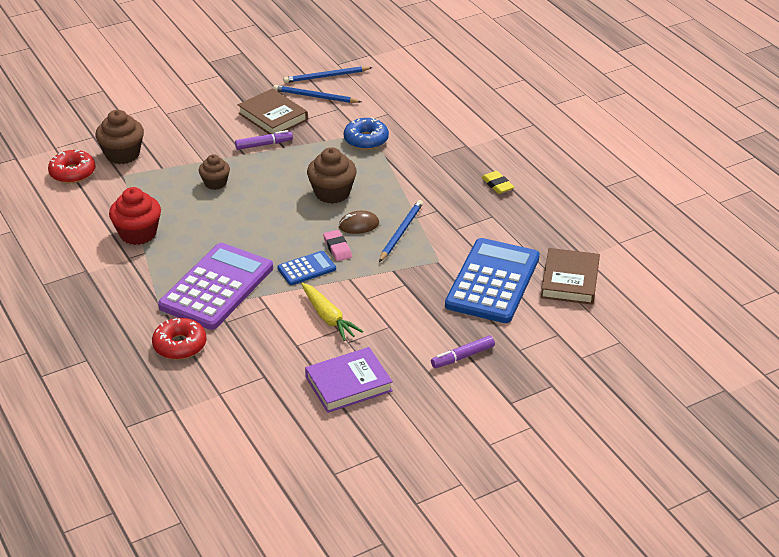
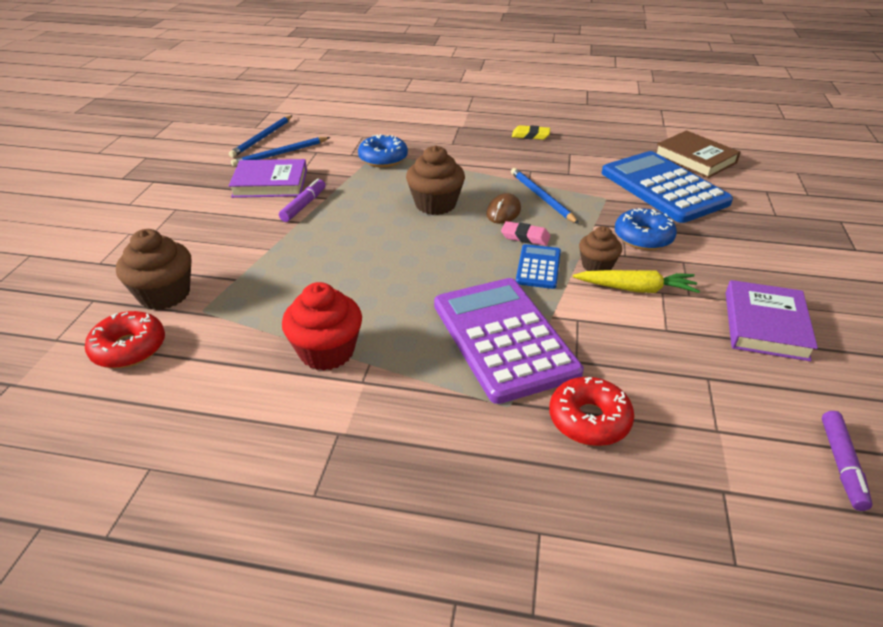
camera: 50 degrees left, 0 degrees up
(215, 183) = (318, 258): brown cupcake -> brown cupcake (597, 266)
(273, 116) = (270, 183): brown book -> purple book
(400, 298) = (643, 237): none -> blue donut
(463, 356) = (766, 244): purple marker -> purple marker (841, 464)

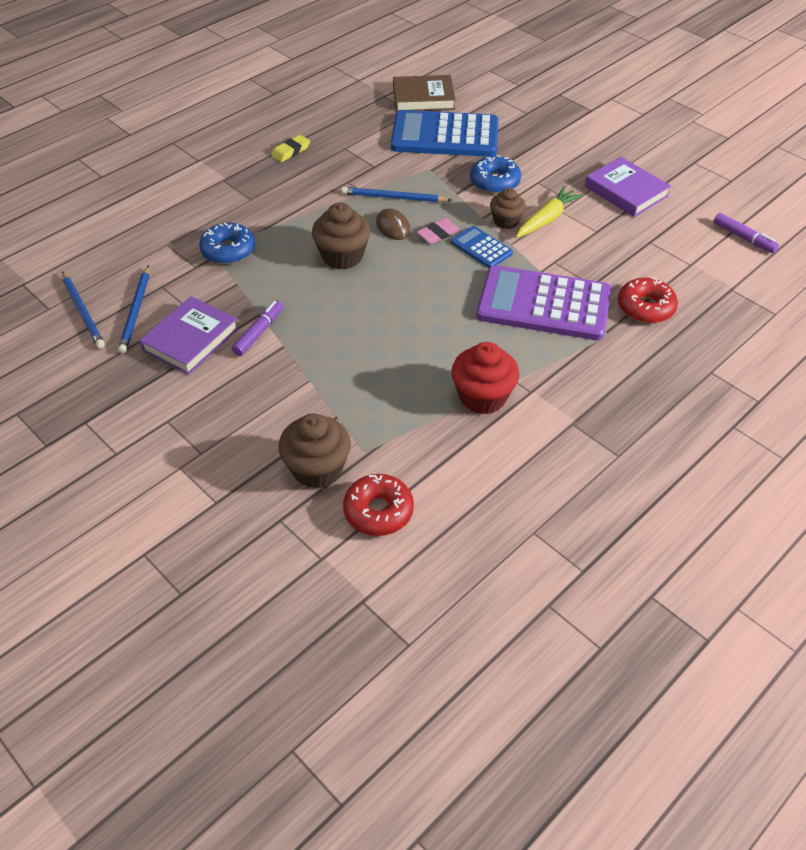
camera: 55 degrees left, 10 degrees up
(303, 206) = (258, 333): purple marker -> purple marker turned 60 degrees clockwise

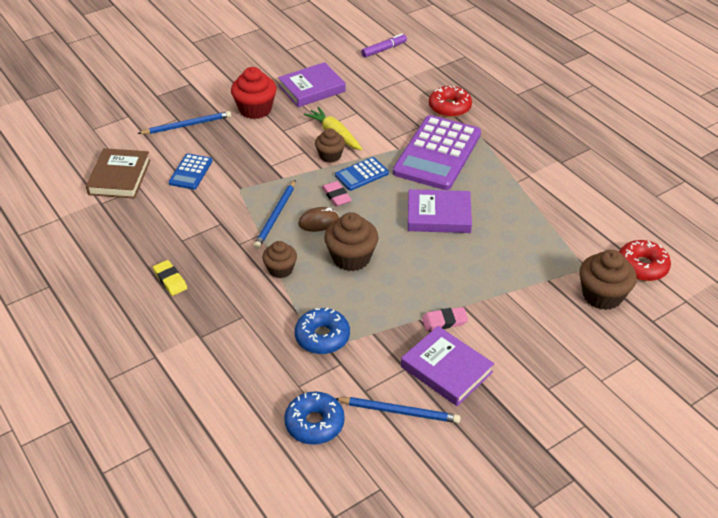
camera: 80 degrees left, 5 degrees down
(83, 311) = (391, 456): blue pencil -> blue pencil (186, 125)
(258, 333) = (444, 321): purple marker -> pink eraser
(316, 212) = (280, 269): none -> brown cupcake
(428, 315) = (439, 215): none -> purple book
(445, 136) = (191, 172): blue calculator -> blue calculator, size x0.47
(482, 397) = (532, 199): red cupcake -> red cupcake (255, 109)
(494, 182) = (274, 153): blue donut -> blue donut (314, 423)

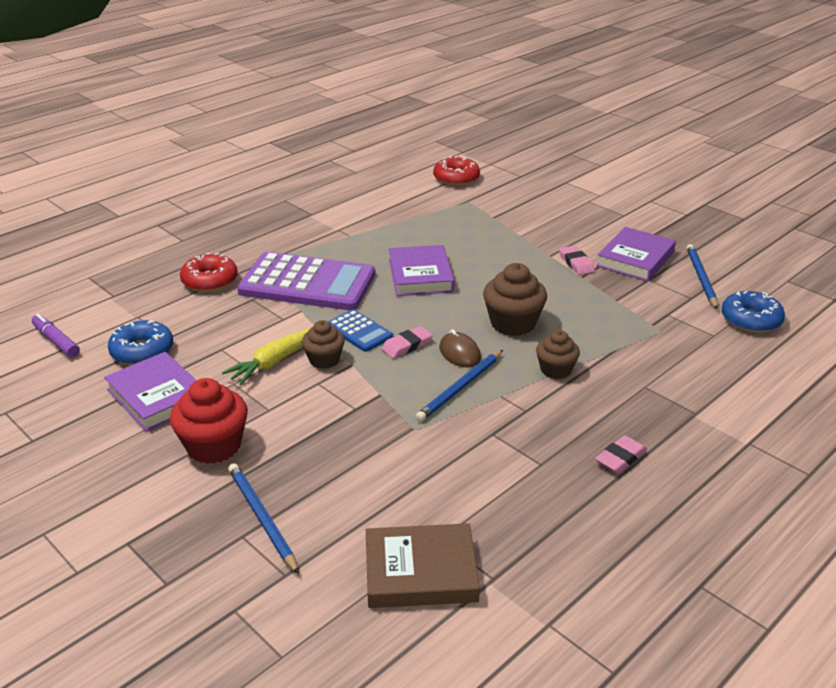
camera: 100 degrees left, 10 degrees down
(170, 280) = (620, 458): yellow eraser -> pink eraser
(191, 172) = (388, 486): blue calculator -> none
(276, 216) = (460, 387): blue pencil -> blue pencil turned 120 degrees clockwise
(322, 337) = (640, 328): blue donut -> blue donut (142, 351)
(602, 295) = (501, 194): brown cupcake -> none

